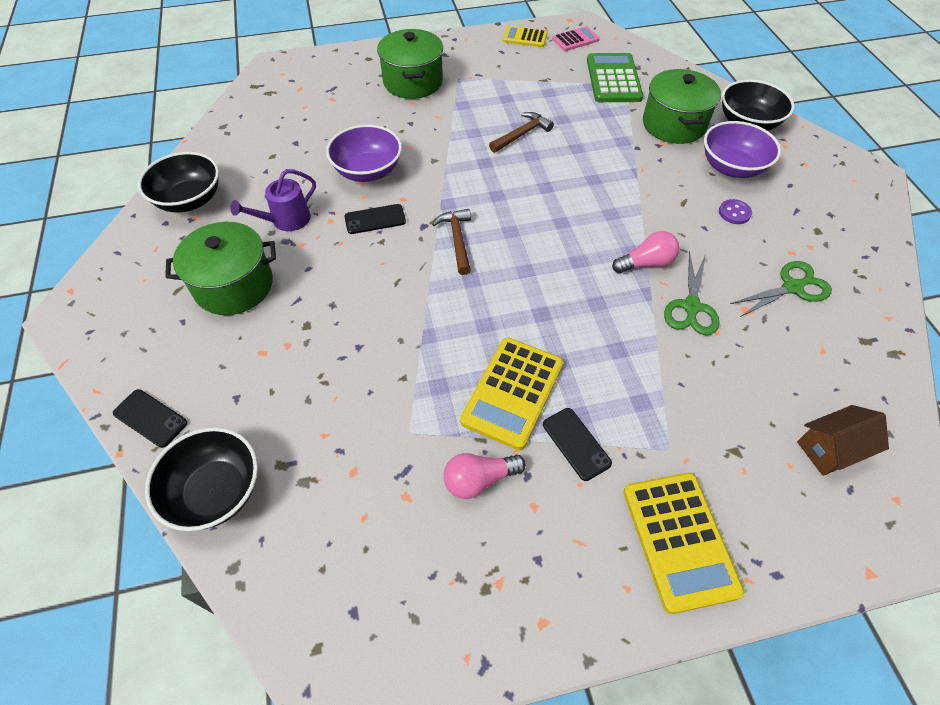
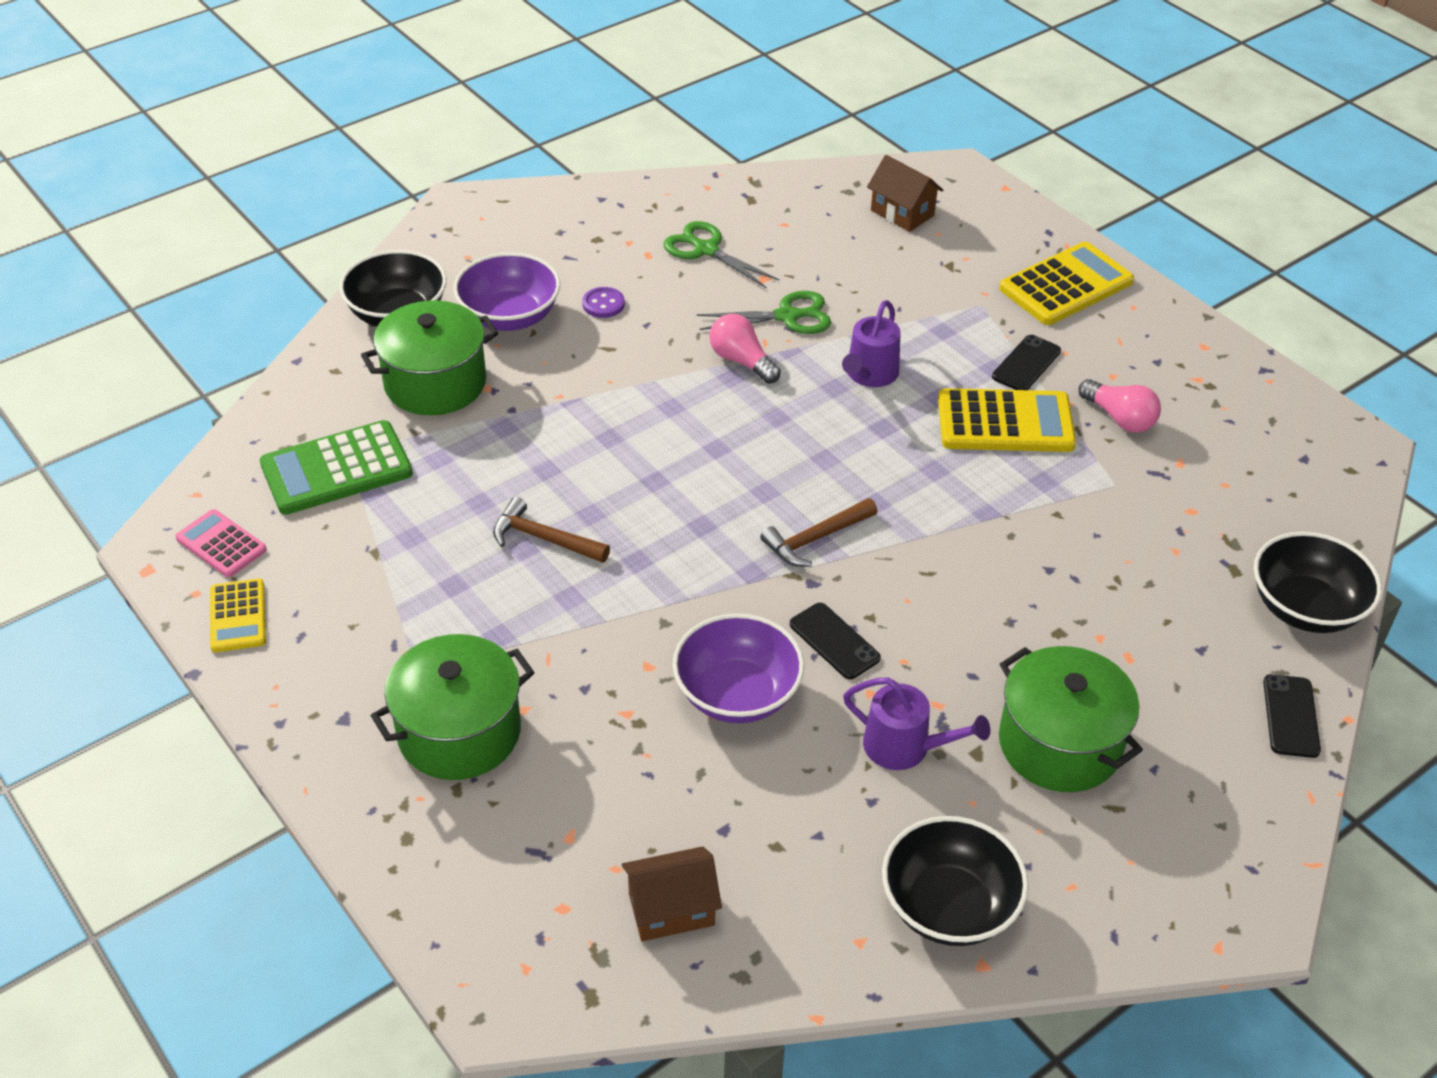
camera: 115 degrees left, 10 degrees down
(271, 116) = (671, 909): none -> brown house
(604, 330) = (870, 374): none -> purple watering can

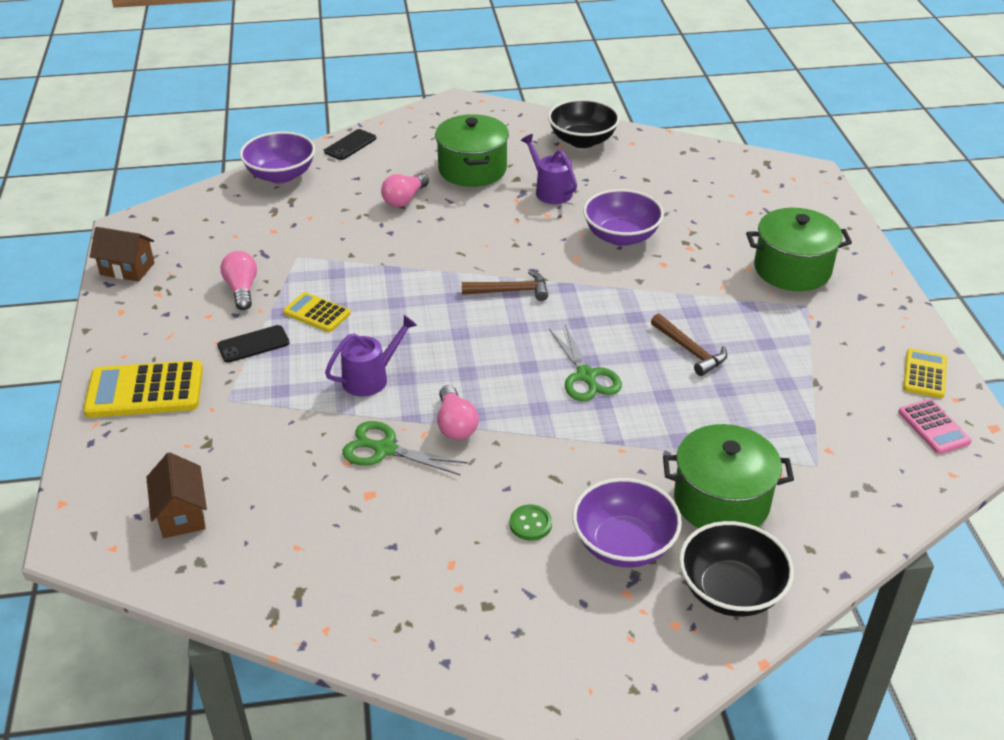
camera: 150 degrees left, 5 degrees down
(336, 469) = (830, 454): green calculator -> none
(603, 304) = (530, 524): purple button -> green button
(671, 909) = (712, 175): brown house -> brown house (127, 269)
(706, 250) = (393, 547): green scissors -> green scissors (586, 376)
(834, 641) = (546, 241): black phone -> none
(1005, 422) = (317, 313): yellow calculator -> yellow calculator, size x0.59
(1092, 636) = (404, 199): none -> pink light bulb
(1305, 608) = (281, 175): black bowl -> purple bowl

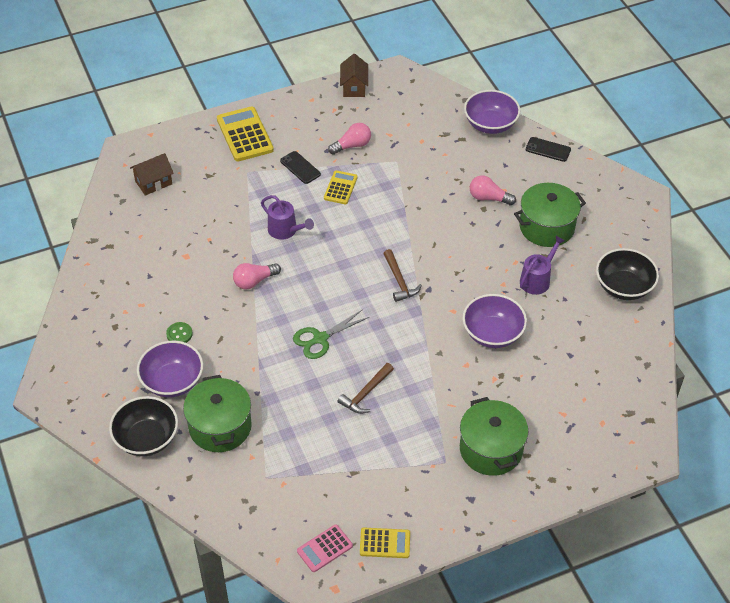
camera: 75 degrees right, 10 degrees up
(385, 449) = (224, 253): green scissors -> none

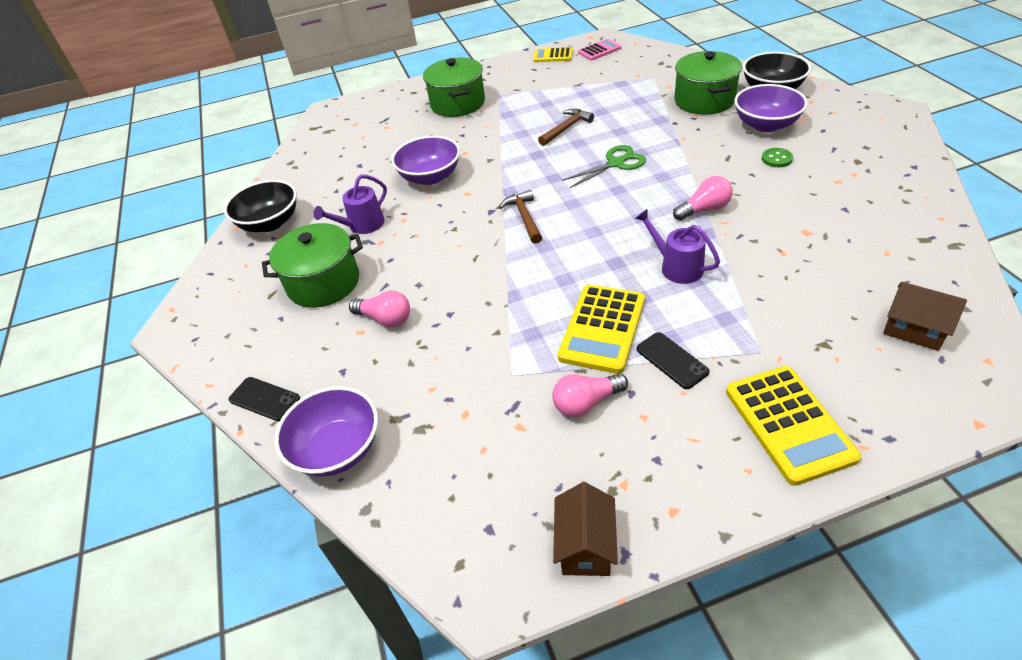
camera: 170 degrees left, 5 degrees down
(153, 183) = (914, 330): brown house -> brown house turned 60 degrees clockwise
(340, 188) = (602, 328): yellow calculator -> yellow calculator, size x1.70

